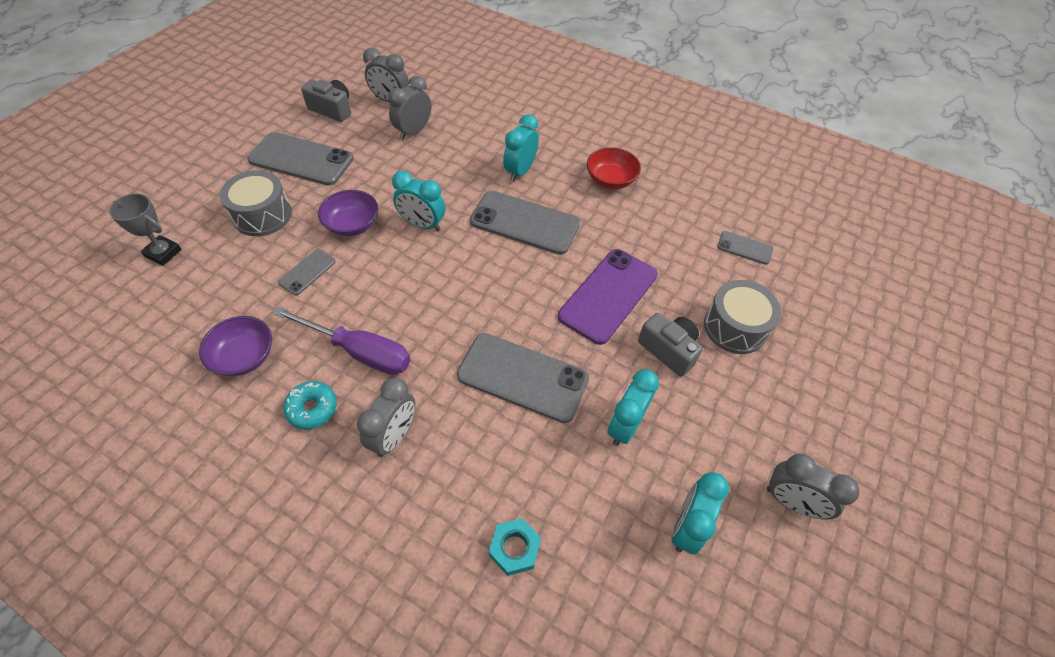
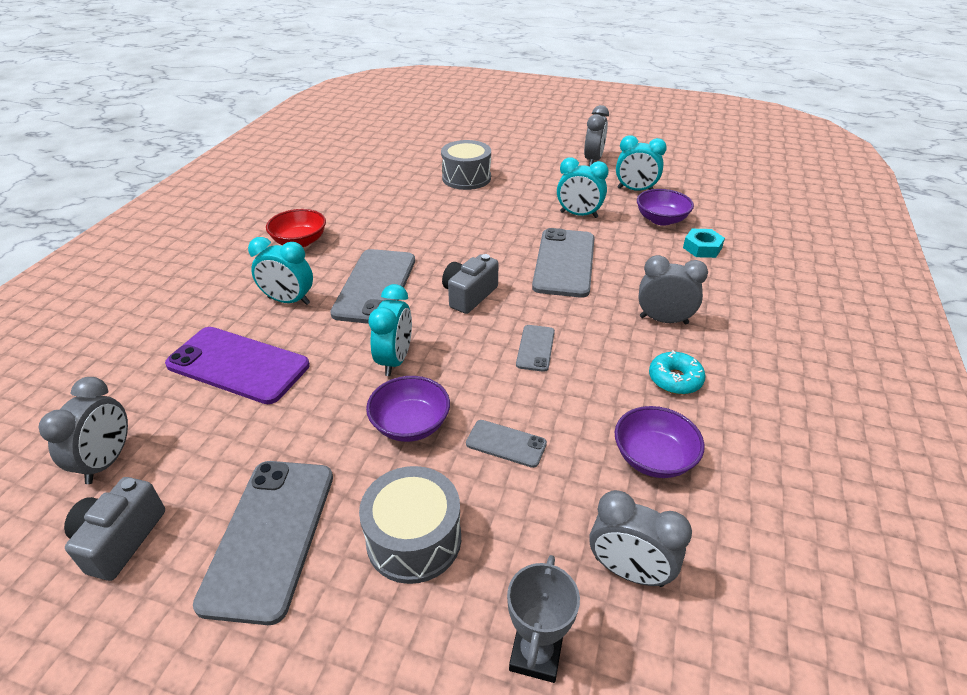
camera: 100 degrees left, 15 degrees down
(359, 351) = (593, 365): purple screwdriver -> none
(413, 131) = (200, 412): grey clock -> grey clock (628, 571)
(596, 527) = (661, 219): none -> purple bowl
(608, 295) = (457, 231): purple phone -> purple phone (238, 365)
(668, 350) = (501, 202): grey camera -> grey camera (469, 295)
(744, 248) = (381, 175): grey phone -> grey phone (535, 348)

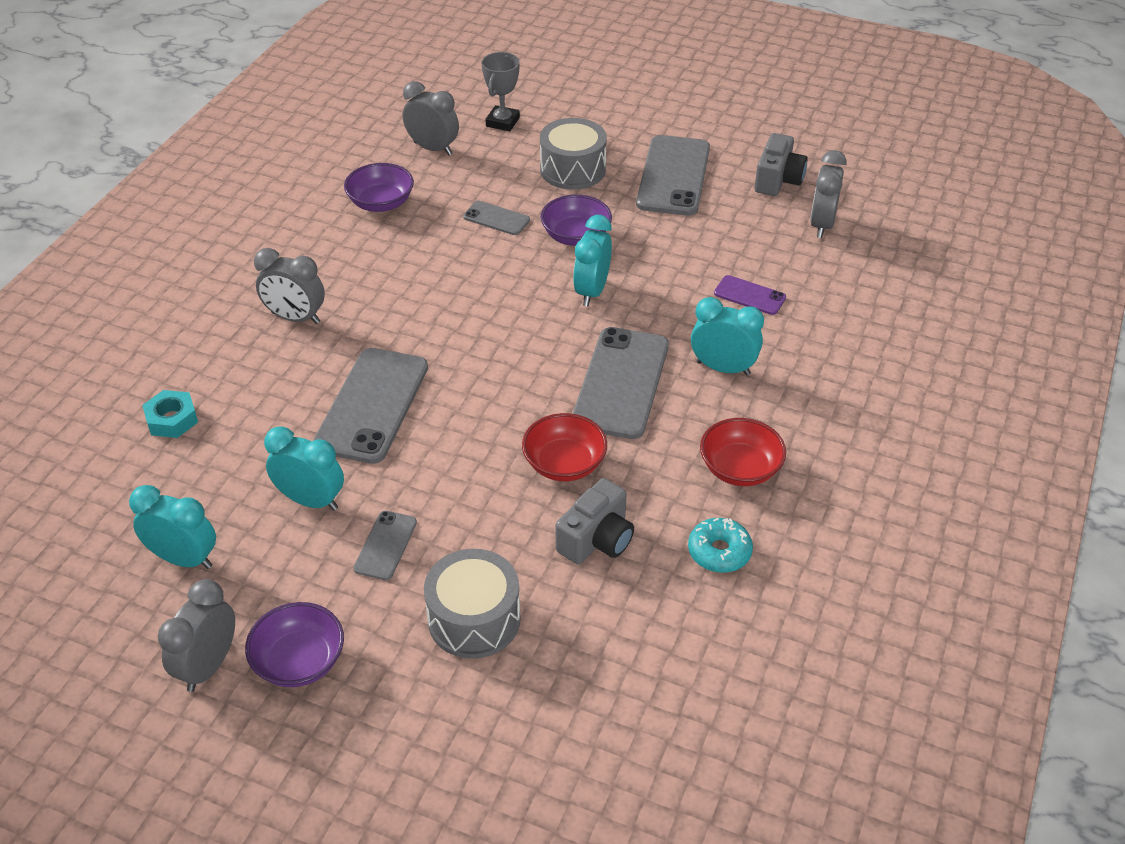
camera: 175 degrees left, 5 degrees up
(238, 365) = (749, 295): purple phone -> purple phone, size x0.50
(420, 238) = (564, 464): none -> red bowl
(469, 295) = (506, 362): grey camera -> grey camera (596, 539)
(535, 348) = (447, 295): grey phone -> grey phone (385, 545)
(661, 219) = (190, 480): purple bowl -> purple bowl (299, 661)
(675, 379) = (324, 258): turquoise donut -> turquoise donut (719, 552)

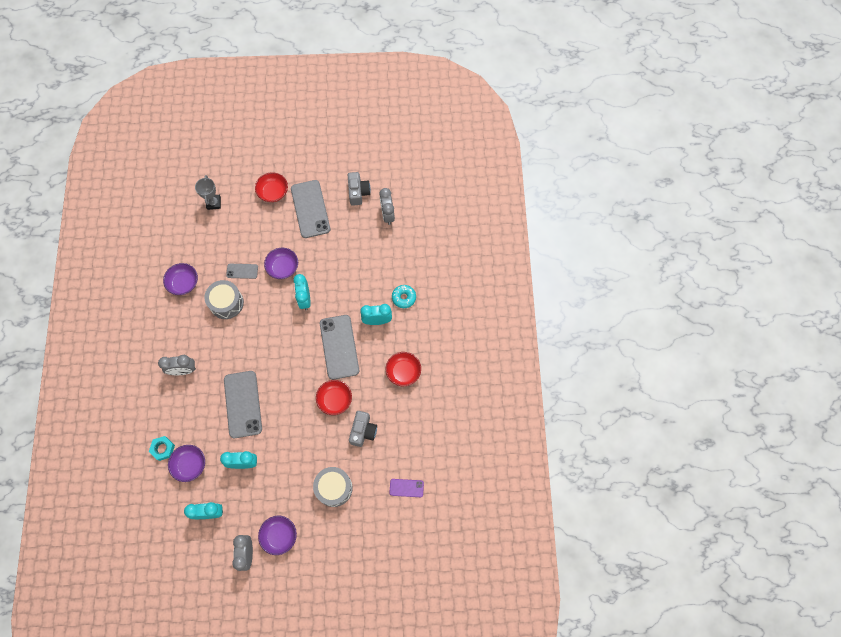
camera: 25 degrees left, 25 degrees up
(204, 463) = (190, 465): none -> purple bowl
(385, 545) = (284, 470): grey phone -> none
(433, 148) = (189, 236): grey clock -> none
(573, 169) = (262, 223): grey drum -> grey drum (226, 303)
(617, 137) = (273, 192): none -> red bowl
(719, 552) = (410, 416): turquoise donut -> turquoise donut (404, 298)
(749, 295) = (372, 273): purple phone -> purple phone (406, 488)

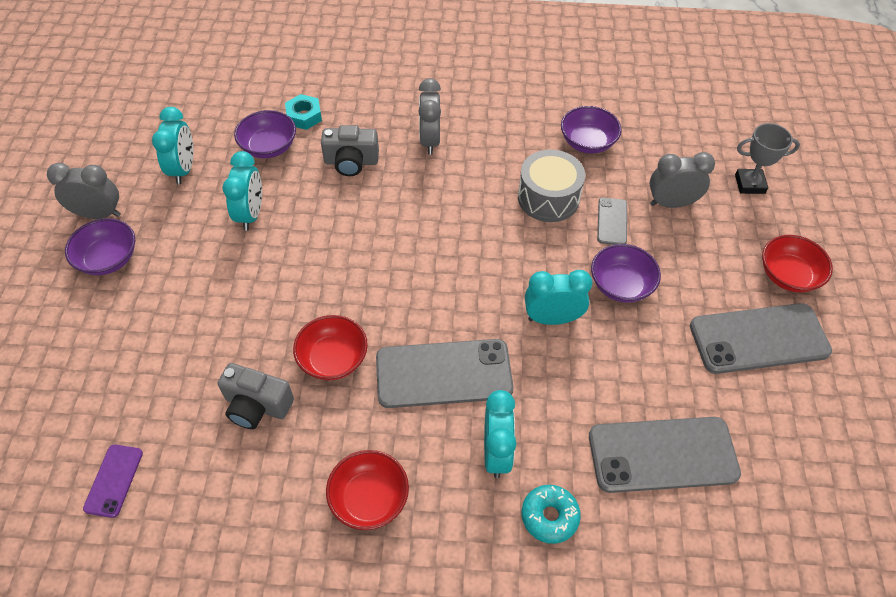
camera: 95 degrees right, 15 degrees down
(243, 404) = (355, 216): grey phone -> grey phone (662, 454)
(334, 488) = (160, 347): grey drum -> none
(358, 192) = (816, 437): grey camera -> grey camera (351, 162)
(387, 215) = (765, 498): grey clock -> grey clock (671, 203)

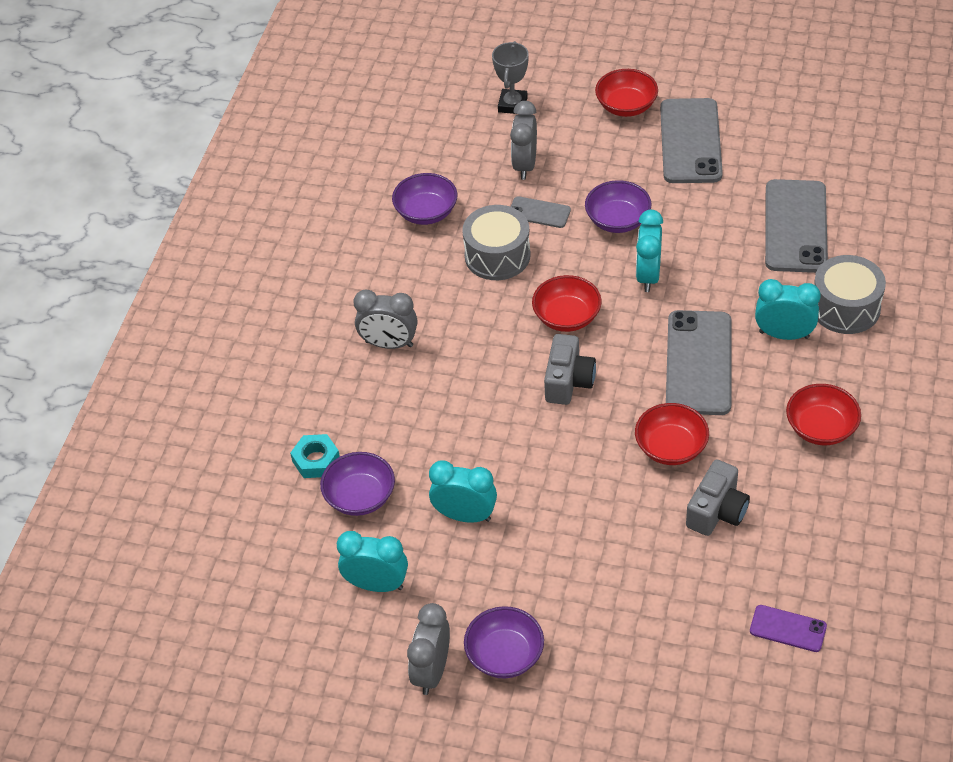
camera: 75 degrees left, 5 degrees down
(351, 162) = (405, 418): grey camera -> grey camera (568, 381)
(484, 258) = (567, 317): none -> red bowl
(549, 516) = (845, 307): turquoise donut -> grey drum

